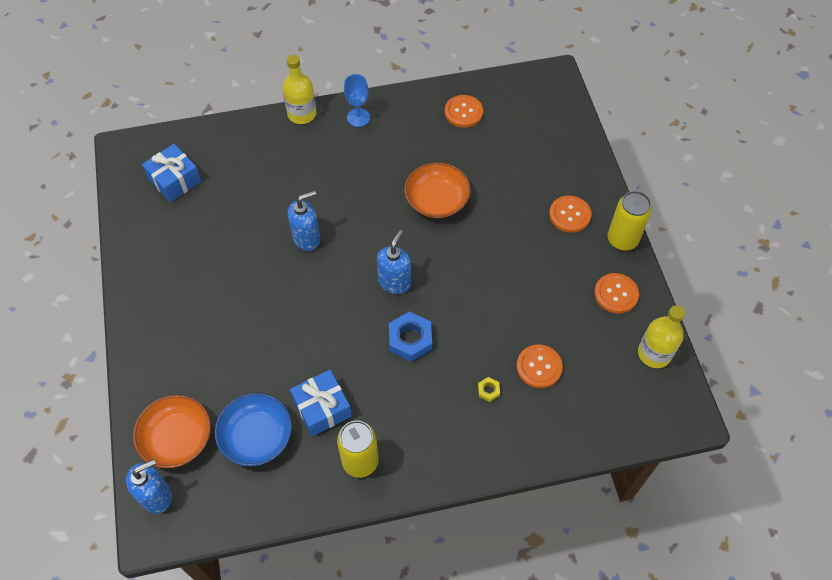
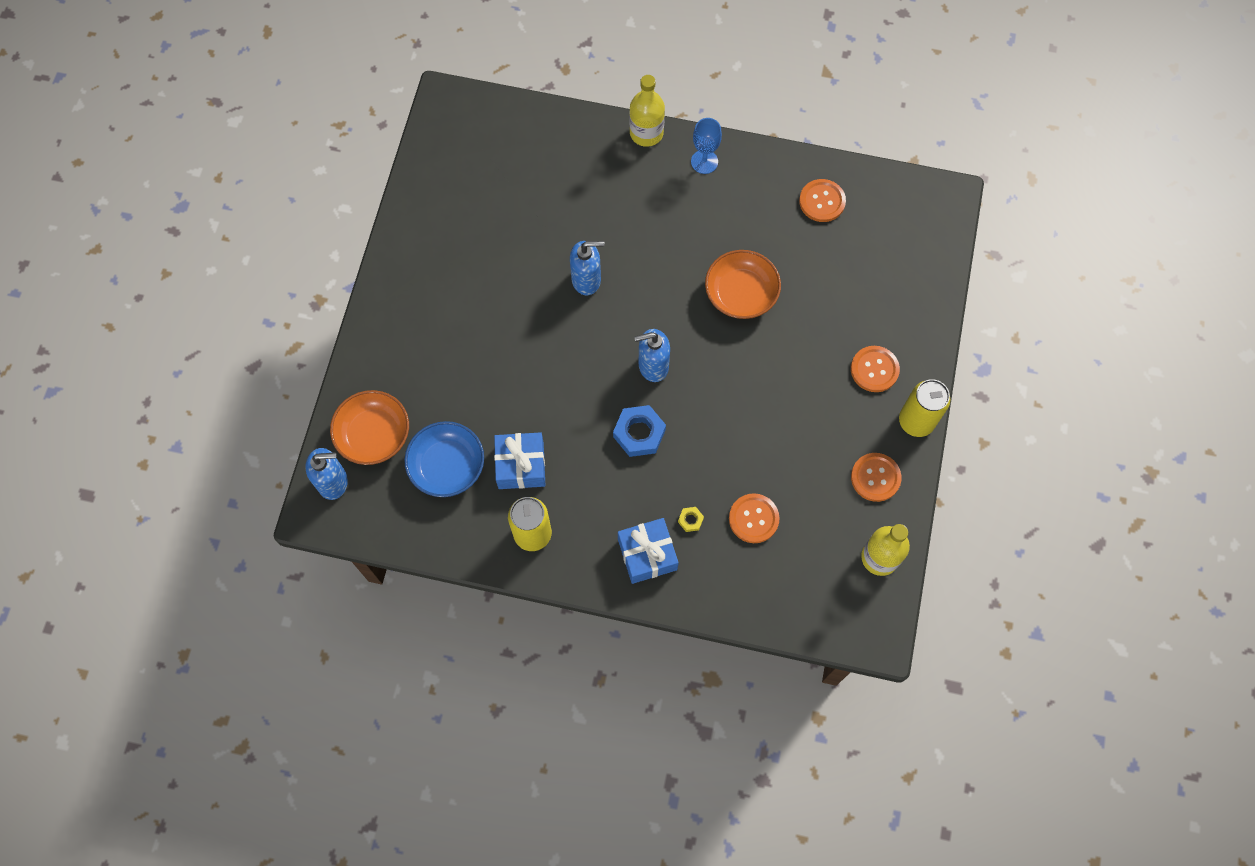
camera: 25 degrees right, 10 degrees up
(175, 180) = (482, 158): blue gift -> blue gift (647, 554)
(394, 282) = (653, 366): blue soap dispenser -> blue soap dispenser turned 150 degrees counterclockwise

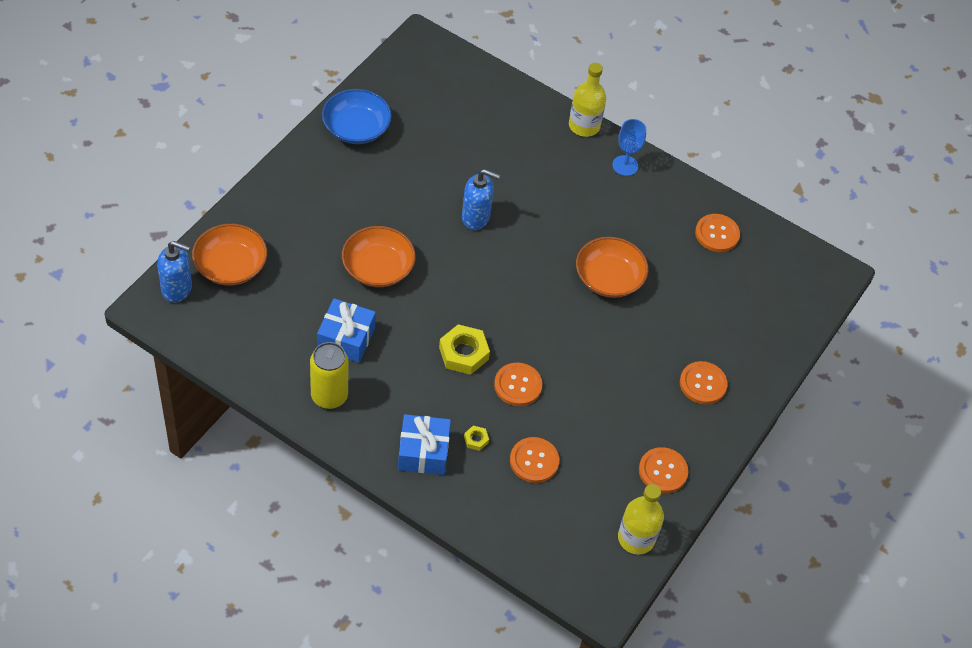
camera: 15 degrees right, 15 degrees down
(447, 466) = (281, 314): blue bowl -> blue bowl (356, 128)
(517, 376) = (378, 268): none -> orange bowl
(639, 433) = (463, 353): blue nut -> yellow nut
(653, 366) = (502, 305): blue soap dispenser -> none
(704, 445) = (518, 385): none -> orange button
(916, 421) = (722, 440): yellow can -> none

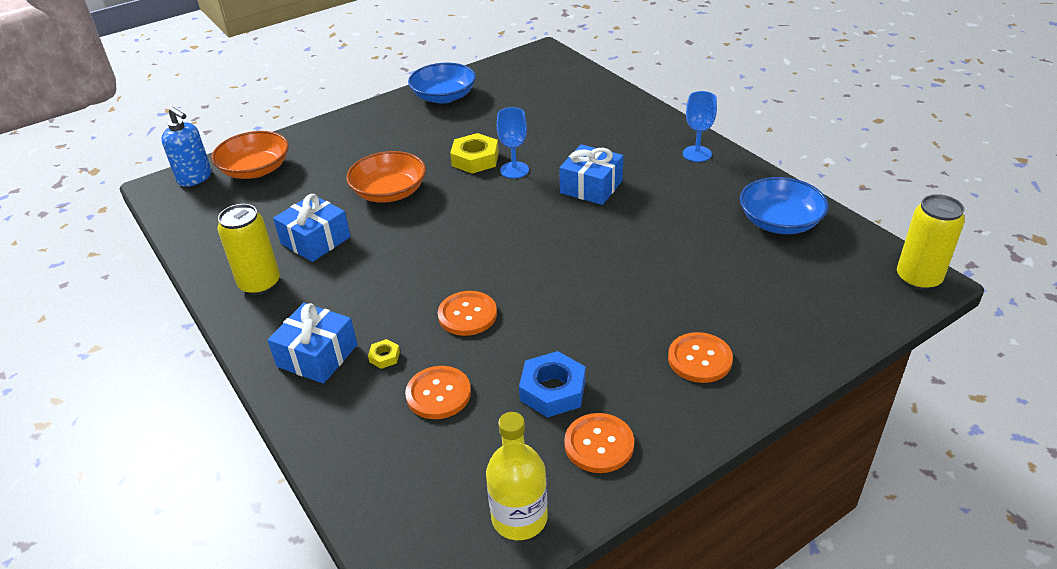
camera: 30 degrees right, 15 degrees down
(463, 353) = (426, 274): yellow nut -> yellow nut (475, 159)
(476, 217) = (514, 170): blue soap dispenser -> blue goblet
(552, 225) = (591, 187): none -> blue gift
(584, 126) = (667, 121): yellow bottle -> none
(609, 278) = (630, 239): orange bowl -> none
(613, 437) = (552, 390): none -> blue nut
(717, 234) = (779, 222): orange button -> blue bowl
(830, 272) = (918, 279): none -> yellow can

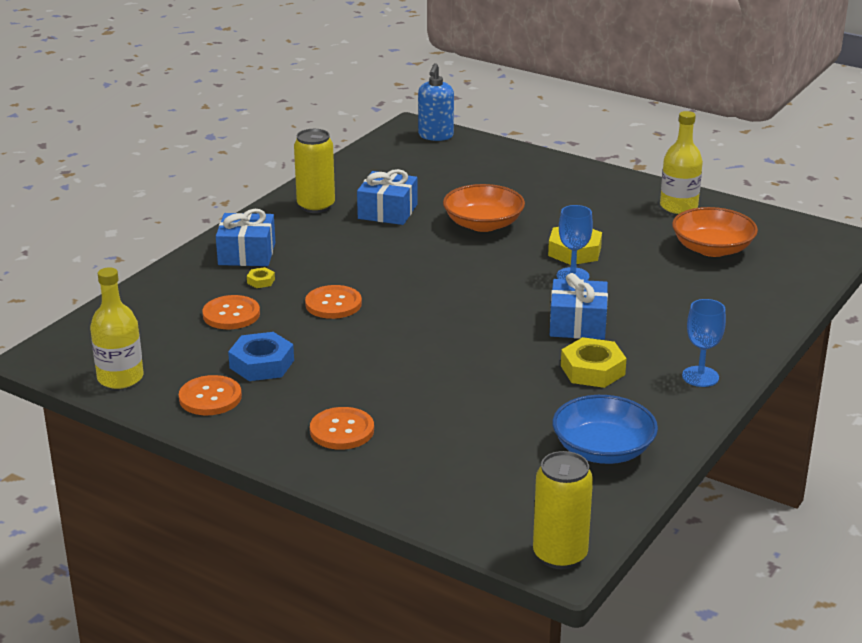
camera: 65 degrees right, 10 degrees down
(255, 170) = (468, 156): orange bowl -> orange bowl (712, 248)
(444, 96) = (678, 206): blue bowl -> yellow bottle
(664, 197) = (592, 370): none -> yellow nut

